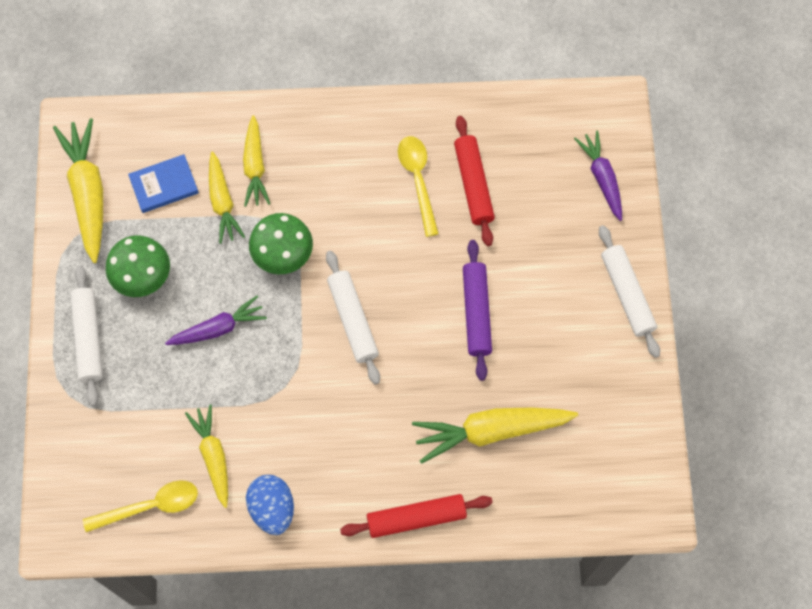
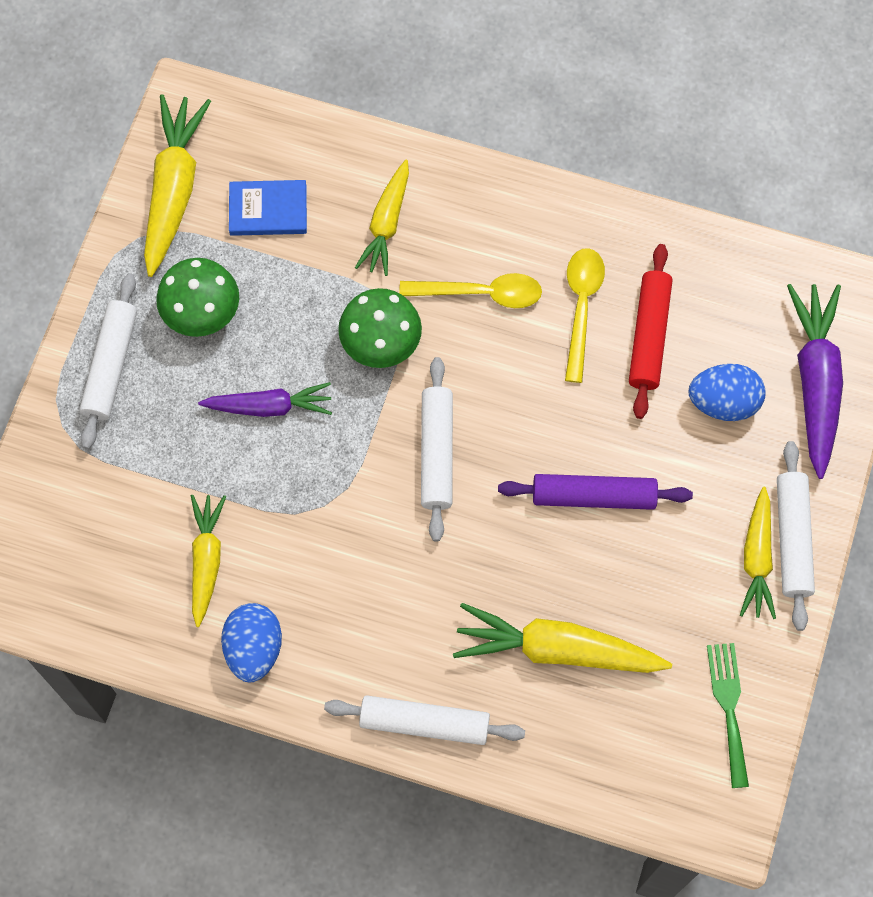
camera: 20 degrees right, 0 degrees up
(150, 506) = (109, 593): yellow spoon -> yellow spoon (480, 293)
(222, 202) = (331, 254): yellow carrot -> yellow carrot (757, 558)
(416, 518) = (424, 723): red rolling pin -> white rolling pin
(477, 313) = (593, 496): purple rolling pin -> purple rolling pin turned 75 degrees clockwise
(543, 214) = (723, 402): none -> blue egg
(602, 178) = (815, 382): purple carrot -> purple carrot, size x1.56
(627, 429) = (728, 707): none -> green fork

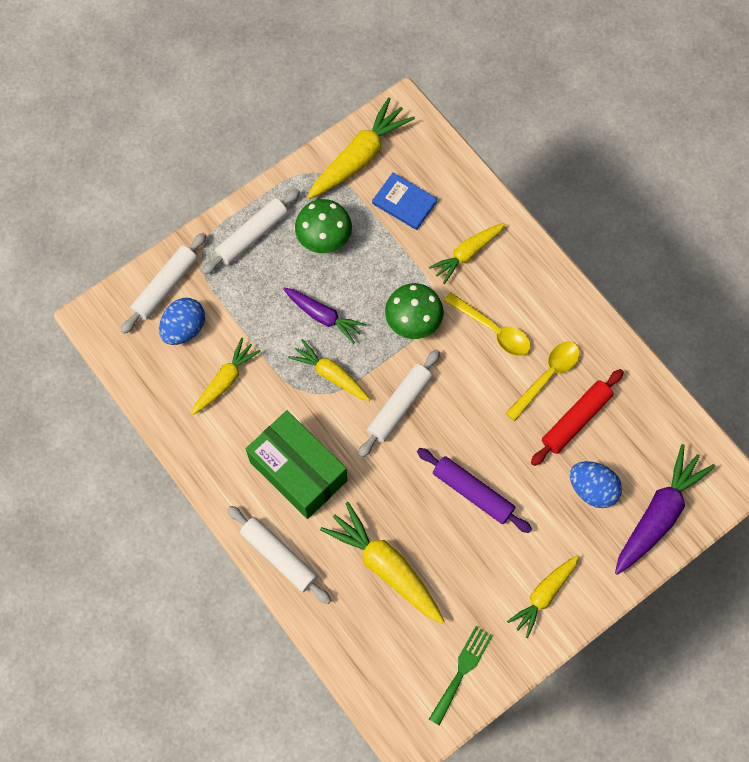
camera: 35 degrees right, 0 degrees up
(254, 648) = (215, 448): blue egg -> blue egg (184, 329)
(329, 469) = (331, 375): none -> yellow carrot
(373, 608) = (298, 471): none -> green box
(793, 539) = (574, 599): white rolling pin -> white rolling pin (165, 286)

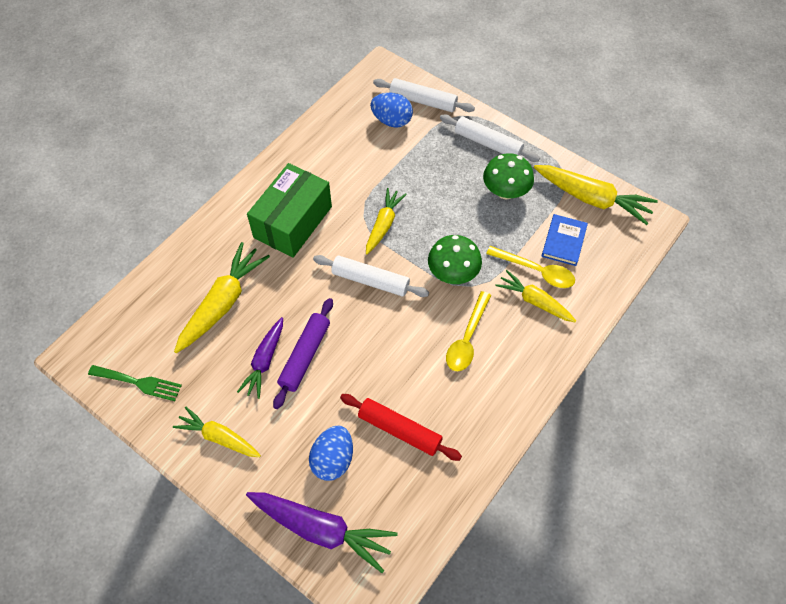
camera: 75 degrees right, 10 degrees down
(225, 381) = (356, 156): yellow carrot -> none
(279, 556) = (217, 226): white rolling pin -> none
(323, 316) = (434, 207): purple carrot -> purple carrot (265, 361)
(547, 377) = (435, 395): yellow spoon -> yellow spoon (536, 271)

